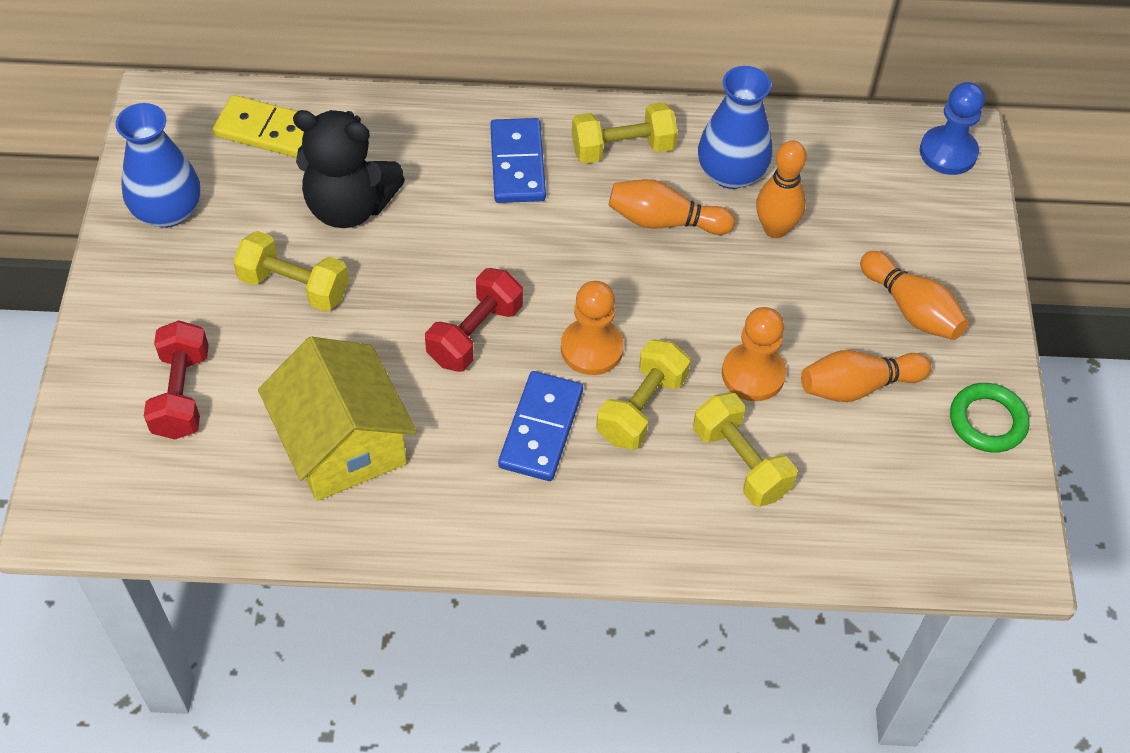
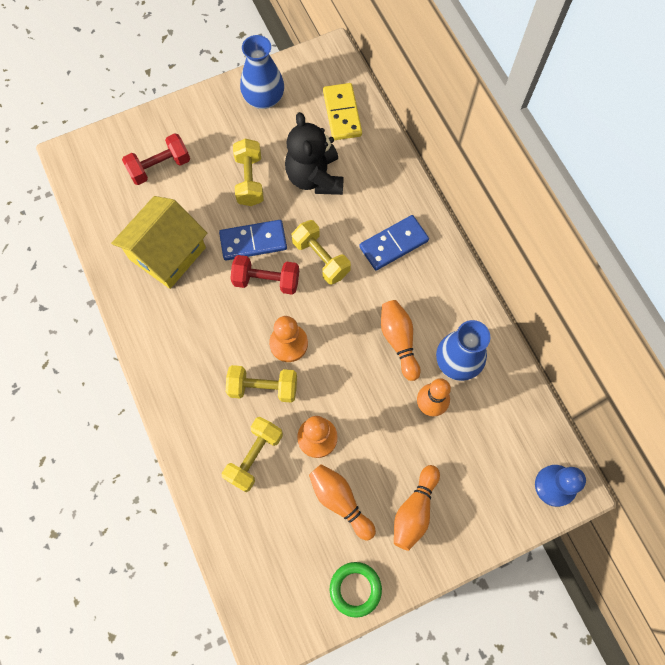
camera: 65 degrees right, 15 degrees up
(541, 428) = (224, 342): blue domino -> blue domino (253, 241)
(622, 149) = (439, 293): yellow dumbbell -> yellow dumbbell (321, 258)

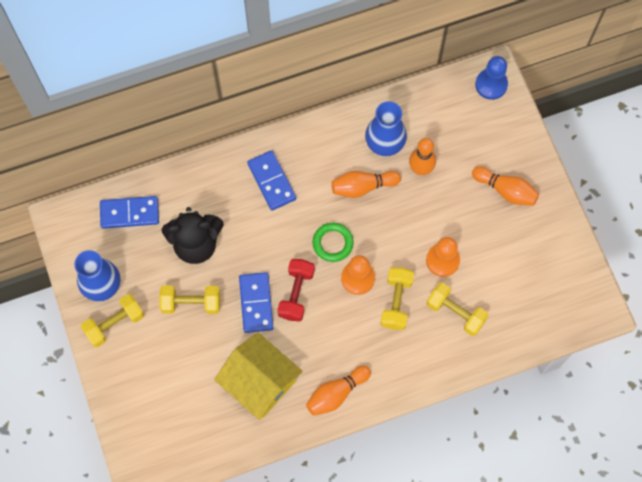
camera: 85 degrees left, 0 degrees up
(159, 167) = (166, 388): red dumbbell -> none
(321, 258) = (279, 244): yellow dumbbell -> yellow dumbbell (115, 324)
(340, 501) = (495, 246): orange bowling pin -> orange bowling pin (336, 393)
(342, 113) = (129, 213): yellow domino -> blue domino
(355, 589) = (564, 241): green ring -> green ring (333, 243)

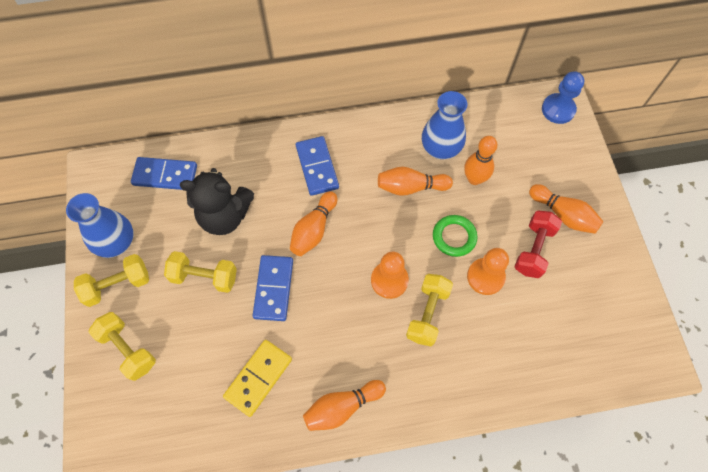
camera: 10 degrees right, 5 degrees down
(260, 382) = (258, 378): yellow house -> yellow domino
(281, 243) = (314, 230): none -> orange bowling pin
(296, 293) = (319, 286): red dumbbell -> red dumbbell (533, 249)
(333, 243) = (369, 239): green ring -> green ring (454, 237)
(455, 312) = (493, 337): yellow dumbbell -> yellow dumbbell (128, 349)

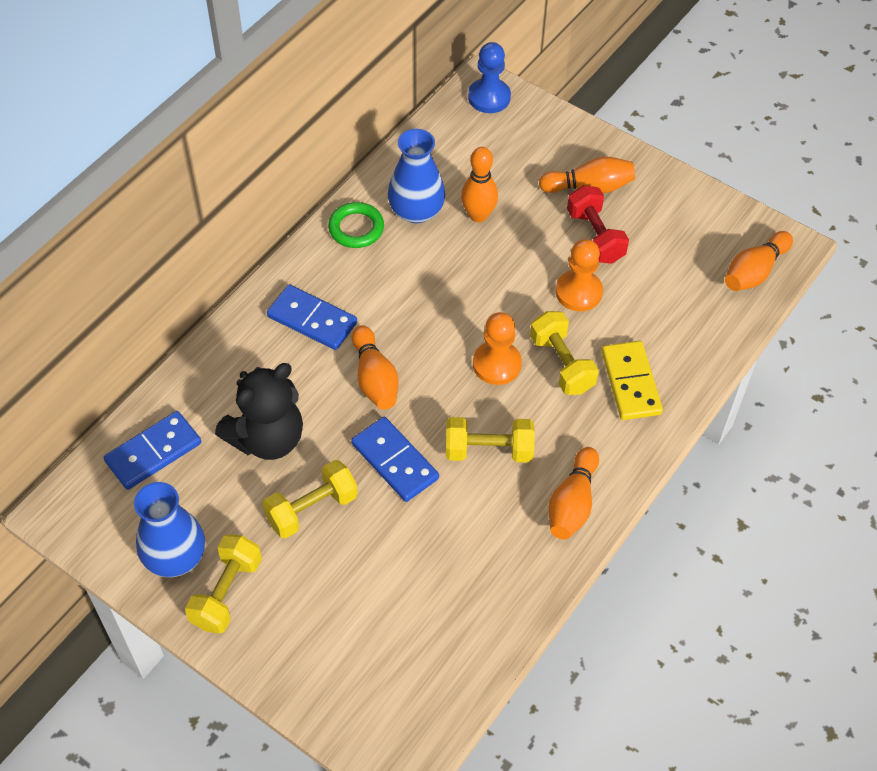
camera: 45 degrees left, 10 degrees down
(128, 349) = (309, 637): yellow dumbbell -> yellow dumbbell (488, 450)
(258, 378) = (469, 547): yellow domino -> yellow domino (630, 382)
(410, 187) = (426, 268): orange bowling pin -> orange bowling pin (754, 272)
(454, 237) = (514, 280): green ring -> green ring (356, 228)

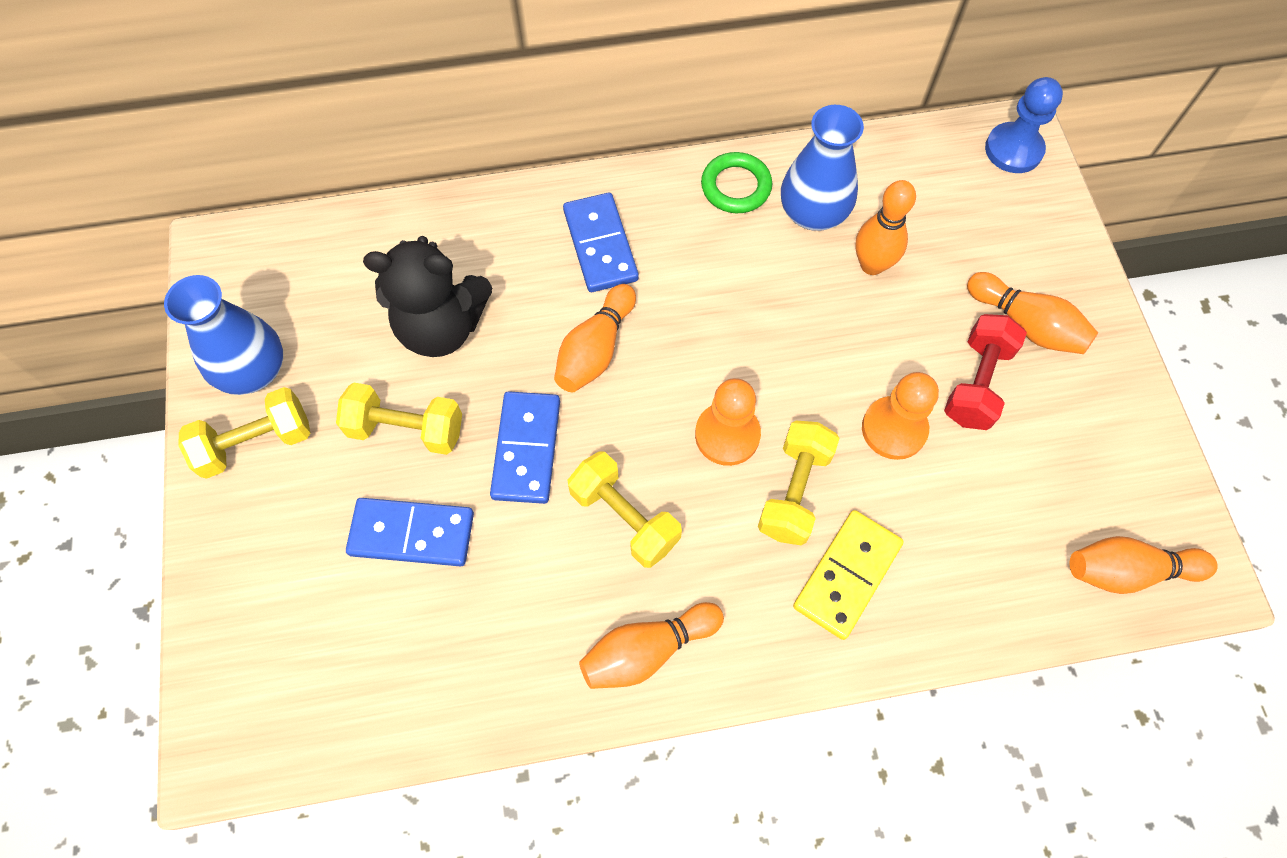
camera: 45 degrees right, 10 degrees up
(153, 452) = (338, 259): blue domino -> blue domino (412, 534)

